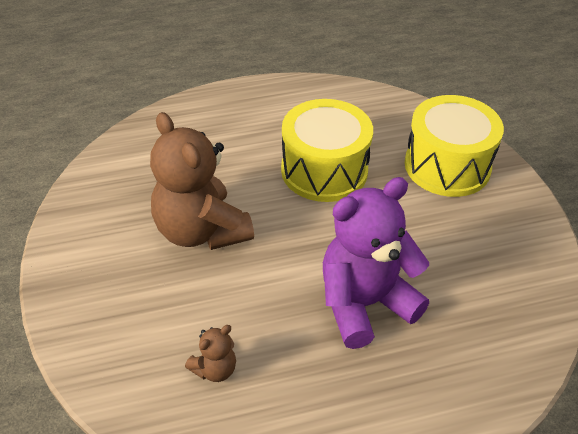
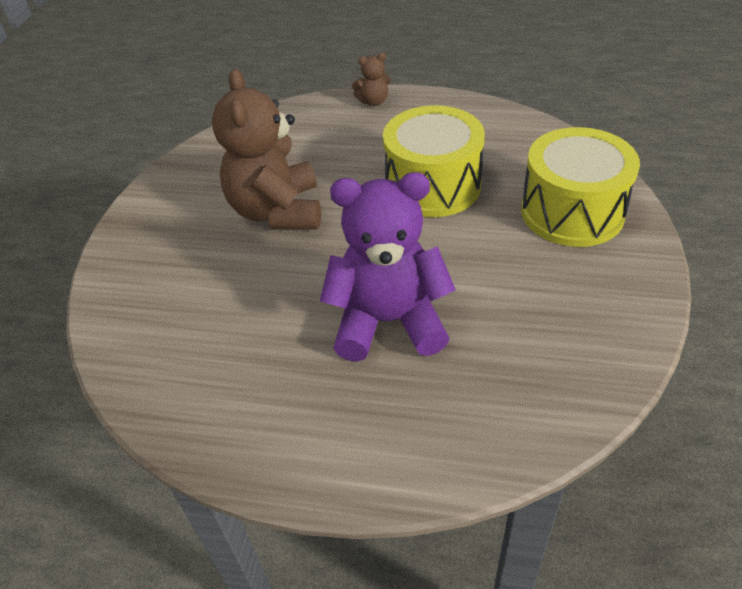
camera: 30 degrees right, 0 degrees up
(214, 369) = (205, 335): brown teddy bear -> brown teddy bear (373, 101)

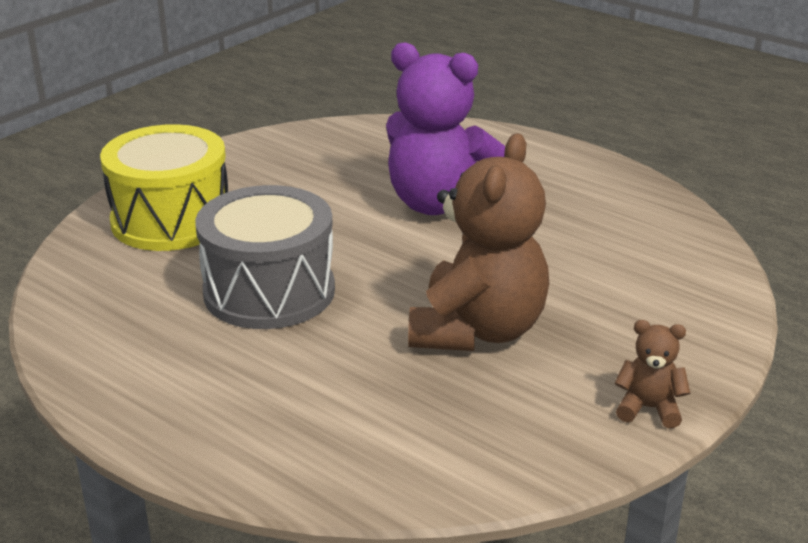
camera: 155 degrees left, 15 degrees down
(373, 101) = (199, 444): brown teddy bear -> brown teddy bear (648, 408)
(433, 186) = (269, 291): yellow drum -> grey drum

